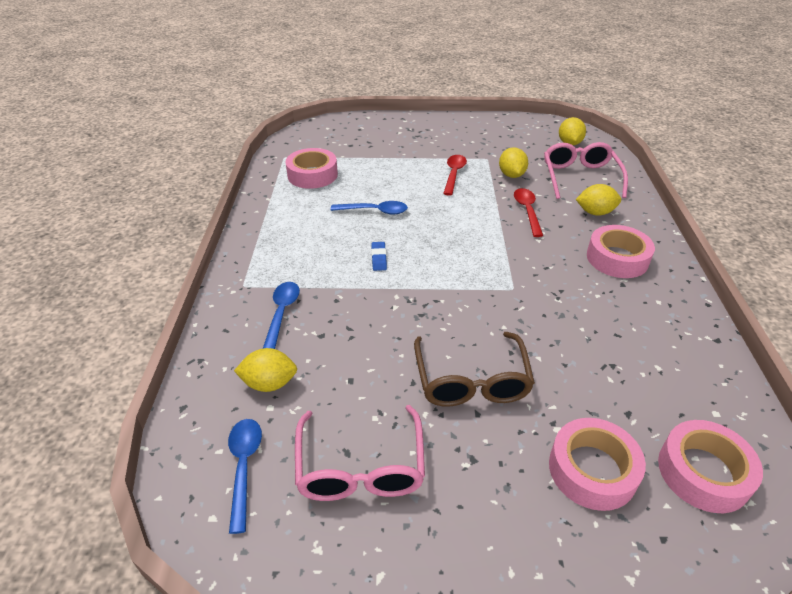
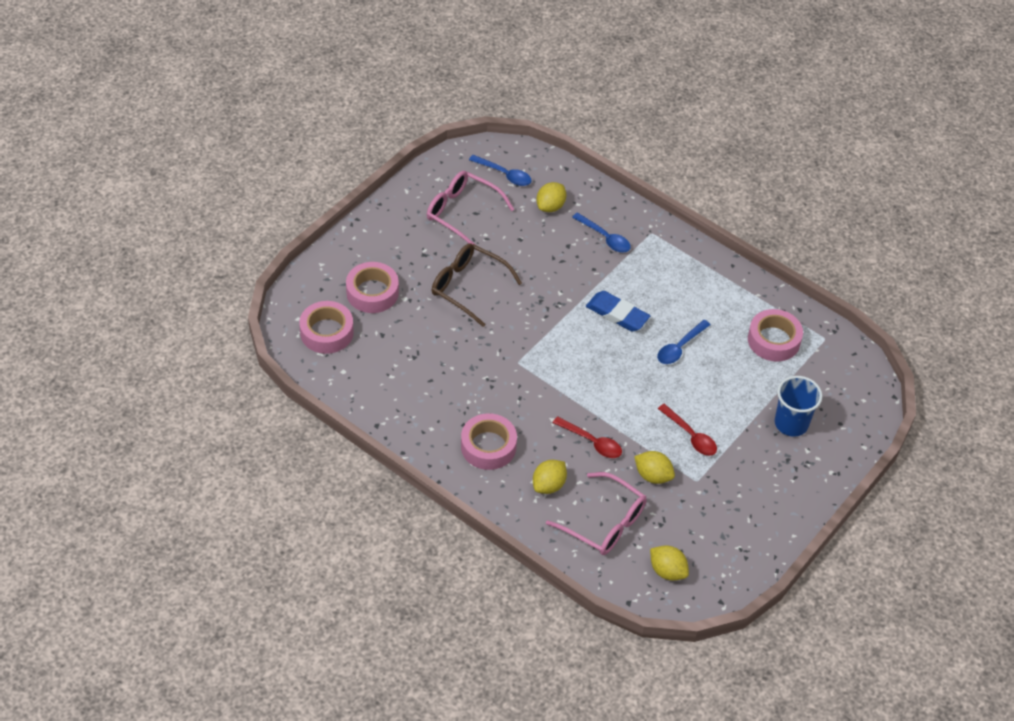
camera: 125 degrees right, 10 degrees up
(378, 258) = (617, 314): blue eraser -> blue eraser, size x1.91
(385, 144) = (791, 423): none -> blue cup

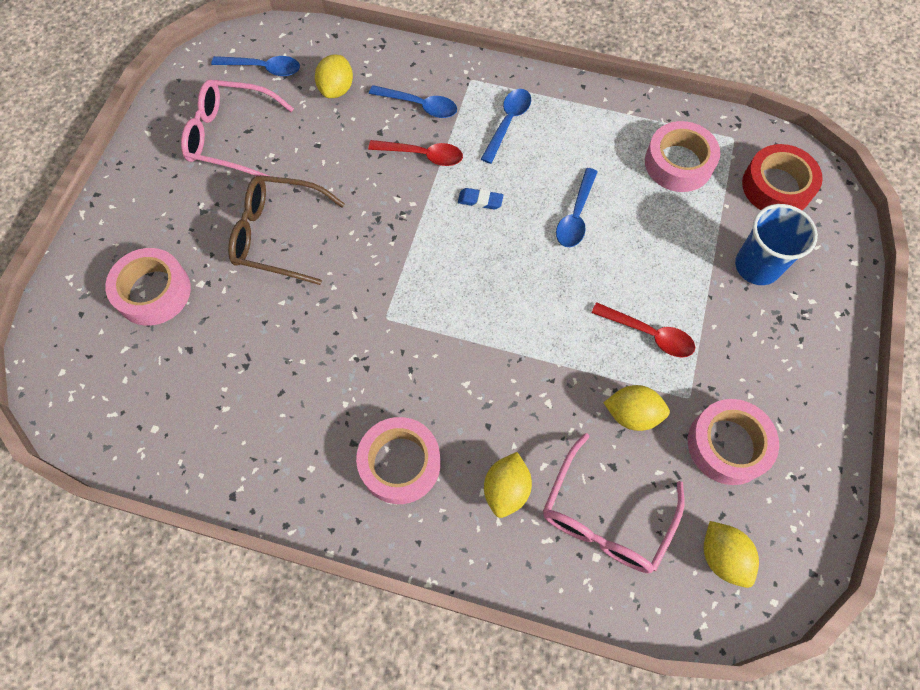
camera: 20 degrees left, 15 degrees up
(326, 332) = (110, 377): pink tape -> pink tape (727, 445)
(592, 442) = (532, 397): red spoon -> red spoon (422, 155)
(604, 523) = (605, 516): pink glasses -> pink glasses turned 105 degrees clockwise
(617, 314) = (480, 200): blue eraser -> blue eraser, size x0.52
(663, 271) = (507, 123): none -> blue spoon
(667, 571) = (722, 556): yellow lemon -> yellow lemon turned 45 degrees clockwise
(837, 380) = (776, 186): none -> red tape

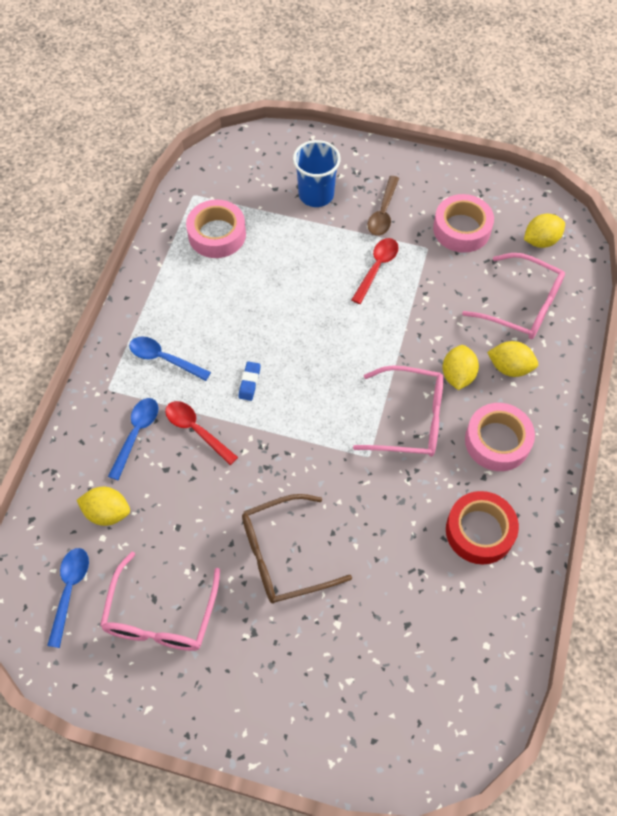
camera: 90 degrees left, 5 degrees down
(153, 292) = (347, 669): pink tape -> none
(278, 235) = (283, 555): brown glasses -> brown glasses turned 60 degrees clockwise
(422, 155) = (196, 430): red spoon -> red spoon turned 60 degrees counterclockwise
(432, 363) = (410, 419): none -> pink glasses
(576, 215) = (267, 310): blue spoon -> none
(632, 414) = (443, 284): yellow lemon -> yellow lemon (457, 375)
(740, 345) = (383, 212): none -> brown spoon
(776, 186) = (243, 173): red tape -> red tape (479, 531)

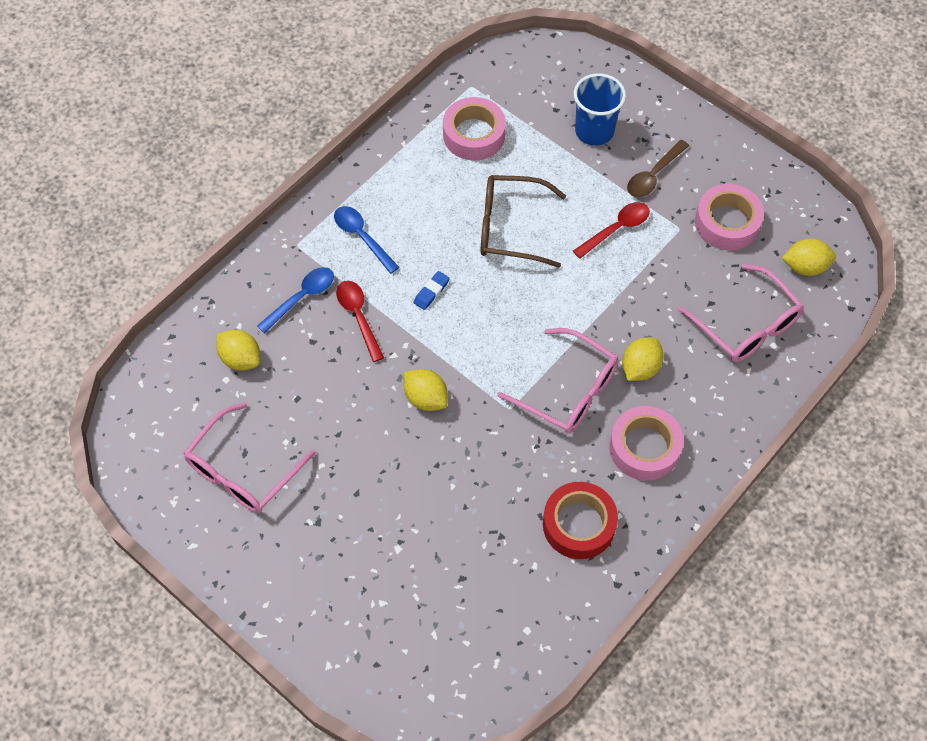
camera: 25 degrees right, 0 degrees up
(69, 591) = (175, 414): blue spoon -> none
(283, 555) = (380, 465): brown glasses -> brown glasses (510, 227)
(509, 367) = (698, 381): yellow lemon -> yellow lemon (426, 398)

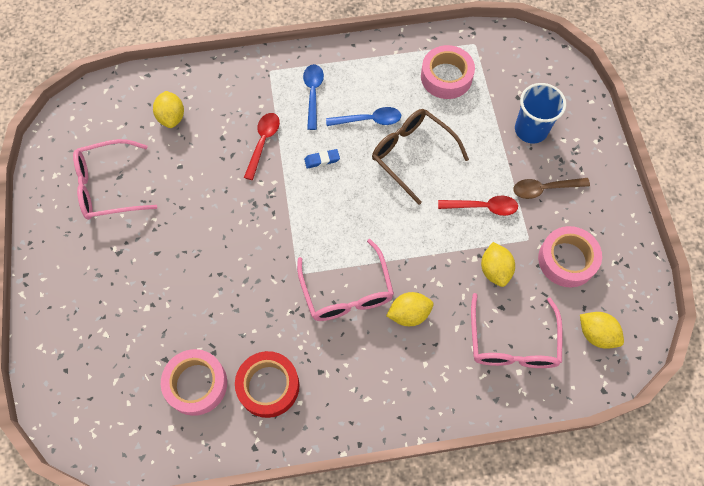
camera: 40 degrees right, 5 degrees up
(301, 298) = (241, 106): blue spoon -> blue spoon (368, 120)
(426, 398) = (253, 225): yellow lemon -> yellow lemon (495, 270)
(644, 447) = (360, 370): pink tape -> pink tape (196, 384)

